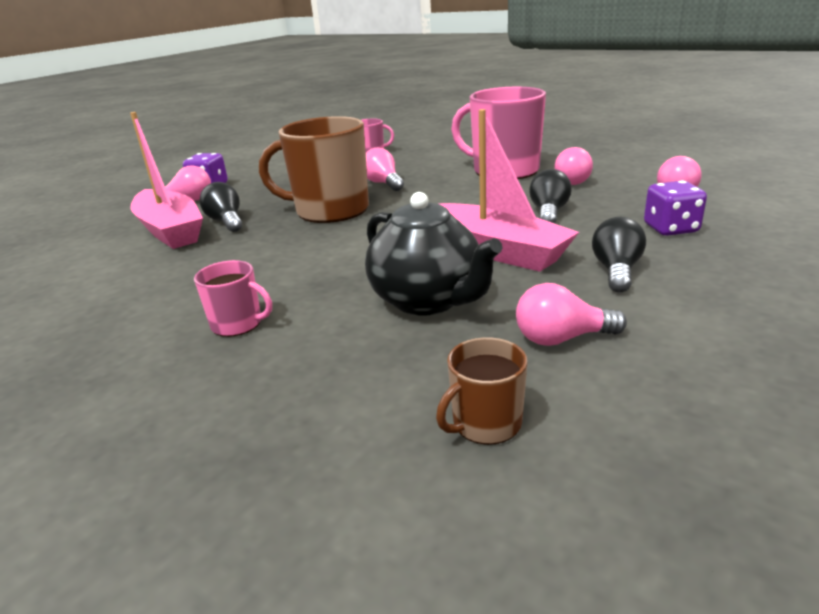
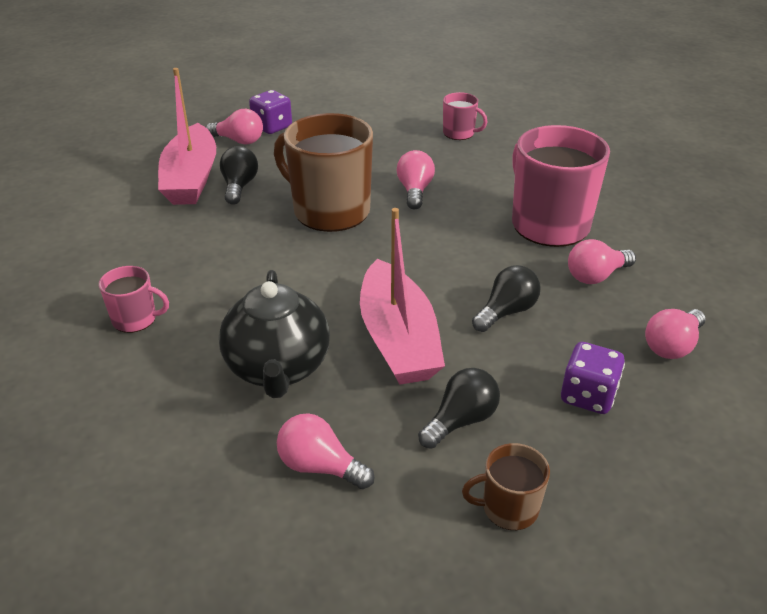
camera: 30 degrees right, 10 degrees up
(238, 324) = (135, 319): pink mug -> pink mug turned 45 degrees counterclockwise
(485, 423) = (179, 508): brown mug -> brown mug (508, 508)

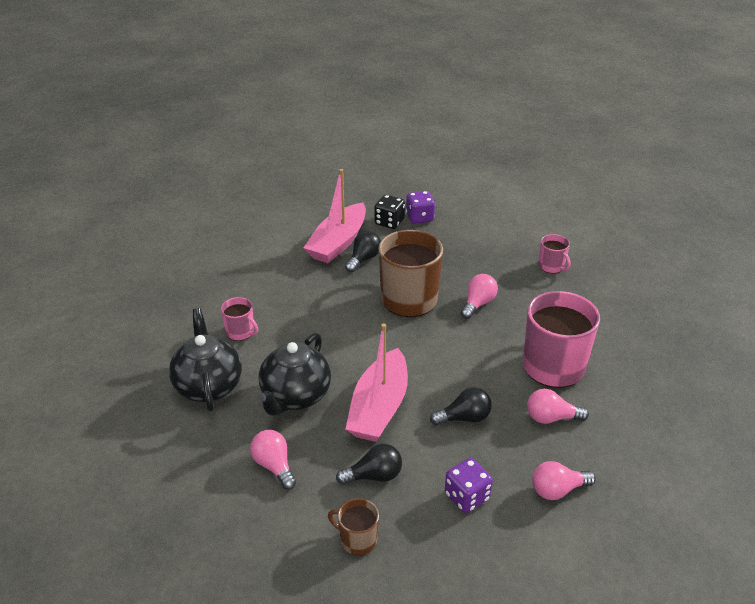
camera: 30 degrees right, 0 degrees up
(139, 403) = (208, 386): none -> black teapot
(239, 141) = (389, 222): pink light bulb -> black dice

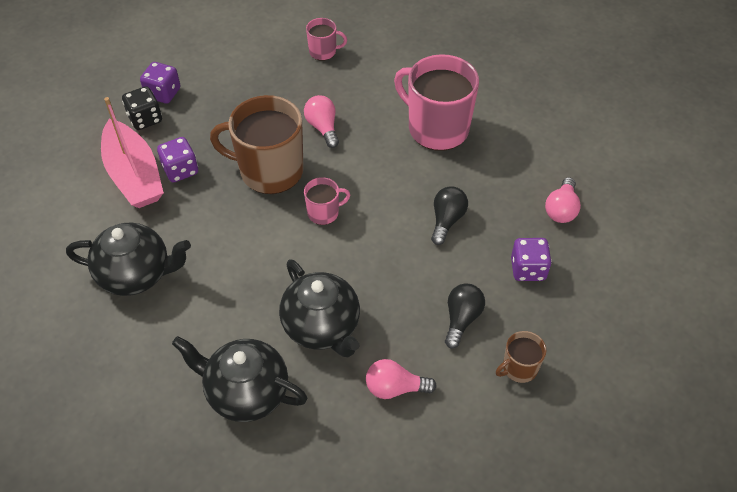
camera: 55 degrees left, 15 degrees up
(240, 332) = (191, 326): pink mug -> pink mug (324, 212)
(260, 286) = (136, 274): none -> black teapot
(363, 259) = (180, 170): black light bulb -> purple dice
(379, 407) = (388, 271): pink boat -> none
(551, 418) = (490, 166): pink light bulb -> none

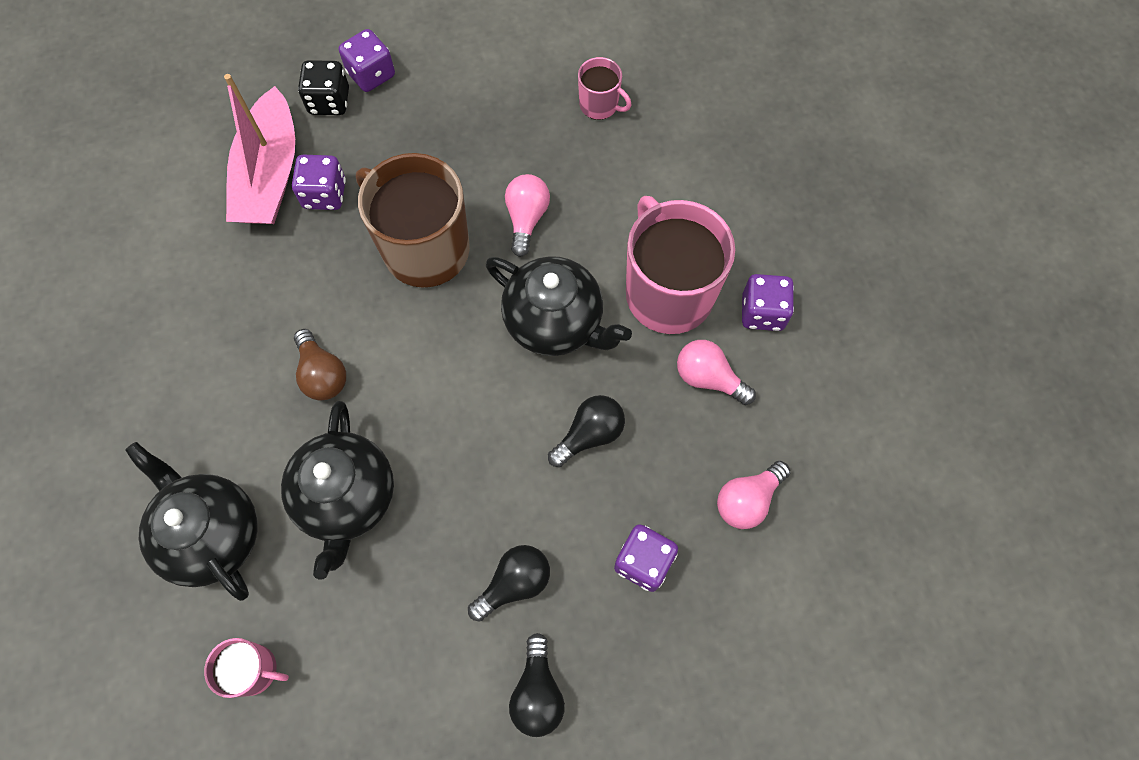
camera: 30 degrees right, 15 degrees up
(136, 274) = (193, 311): black teapot -> black teapot (555, 323)
(254, 268) = (322, 374): none -> brown light bulb
(324, 212) = (449, 342): pink mug -> pink mug (254, 670)
(395, 388) = (375, 629): pink light bulb -> pink light bulb (708, 378)
(498, 114) = (762, 312): none -> purple dice
(519, 368) = (537, 692): brown mug -> black light bulb

